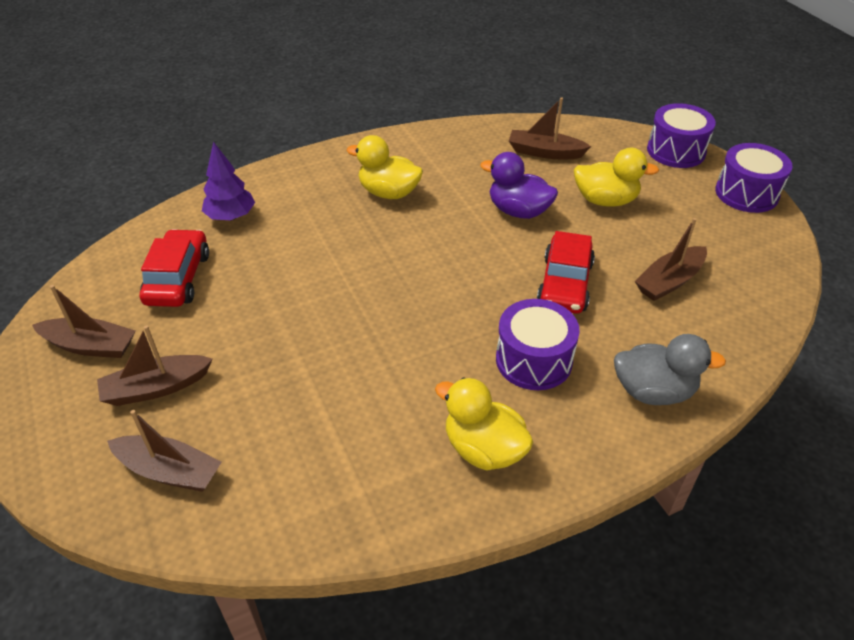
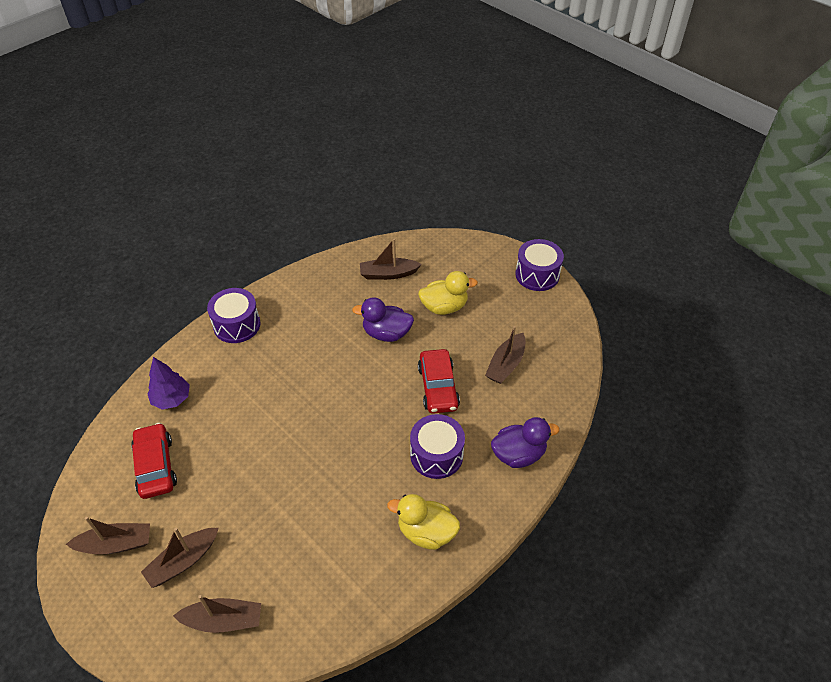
camera: 20 degrees left, 5 degrees up
(388, 193) = (285, 343): yellow duck -> none
(653, 391) = (518, 454): grey duck -> purple duck
(676, 151) = (480, 248): purple drum -> purple drum (237, 325)

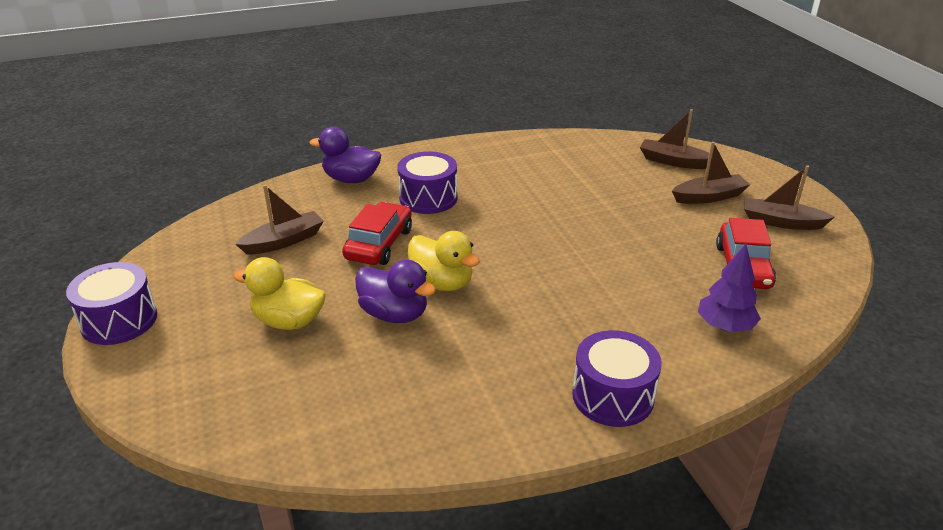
camera: 155 degrees left, 15 degrees down
(388, 274) = (324, 396): brown boat -> none
(426, 532) = (477, 161): yellow duck -> yellow duck (442, 283)

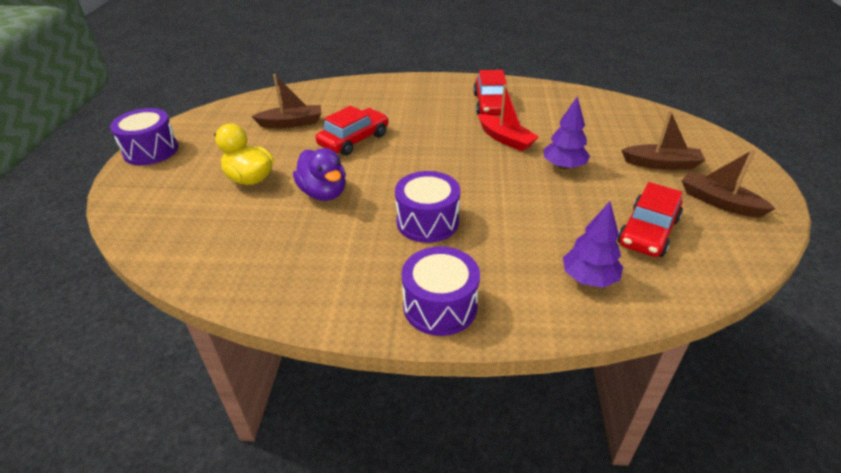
camera: 25 degrees right, 5 degrees up
(351, 179) = (372, 90): purple duck -> none
(428, 198) = (417, 115): purple drum -> purple drum (427, 221)
(442, 283) = (376, 179): yellow duck -> none
(501, 169) = (491, 104): none -> red car
(545, 205) = (505, 139): none -> red boat
(623, 221) = (564, 166): none -> purple tree
(673, 161) = (650, 128): brown boat -> none

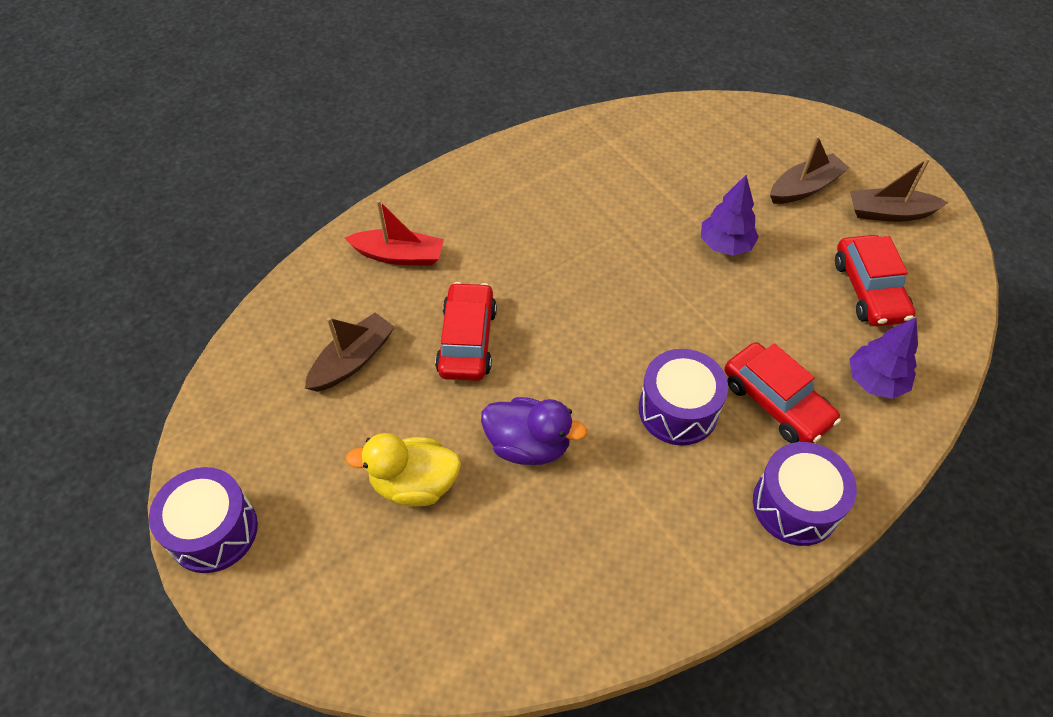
camera: 40 degrees left, 15 degrees up
(491, 104) = (560, 187): red car -> red car (776, 402)
(505, 139) = (632, 236): red boat -> red boat (399, 255)

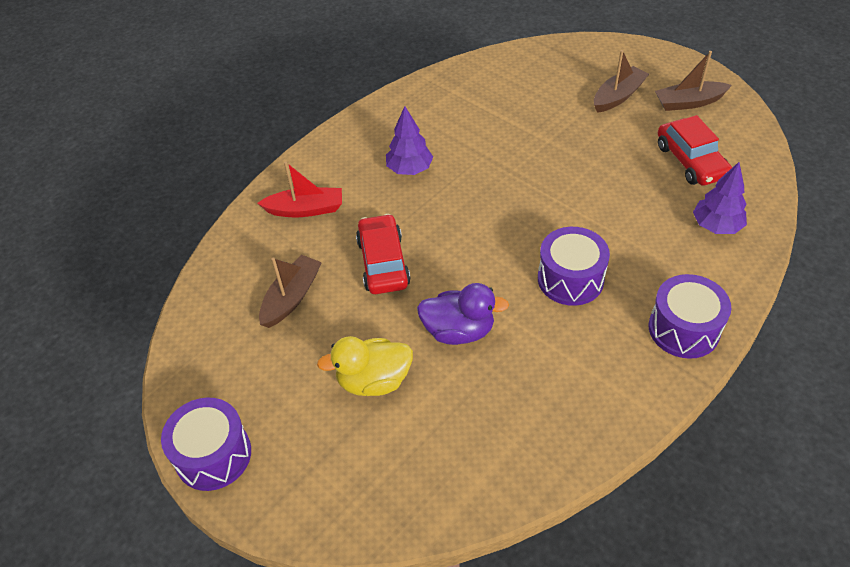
camera: 10 degrees left, 5 degrees down
(725, 245) = (569, 150): purple tree -> purple tree (409, 169)
(776, 402) = (645, 257): red car -> none

